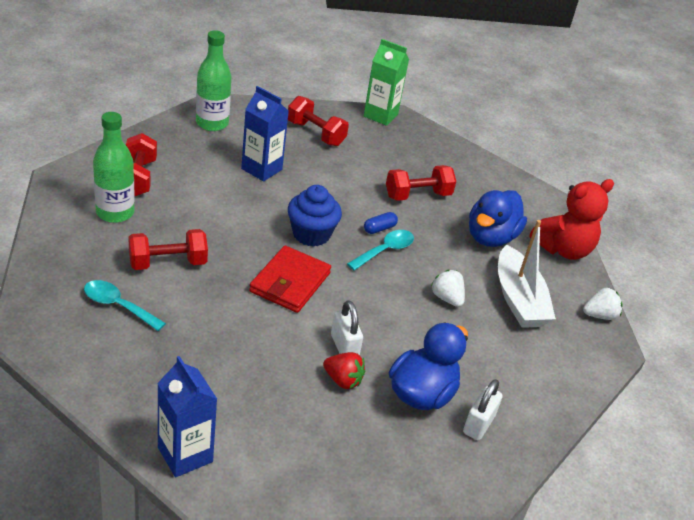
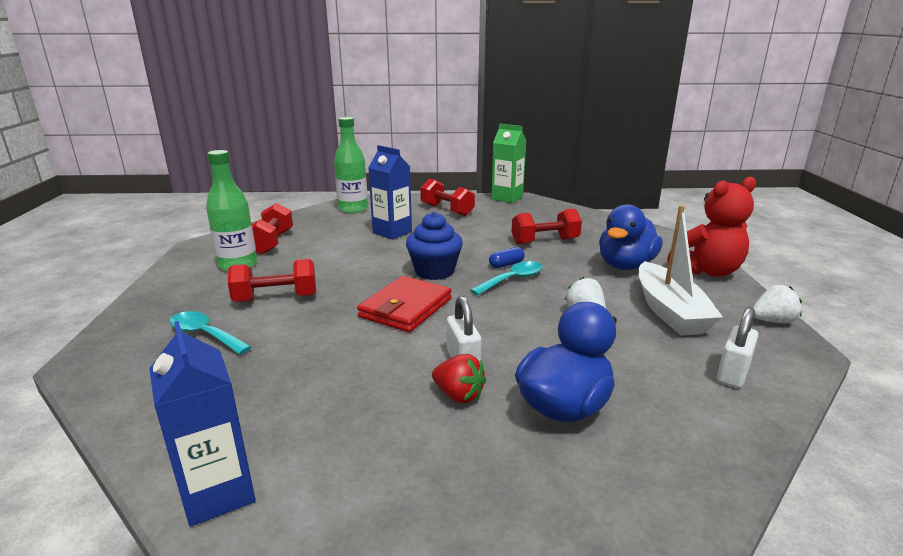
camera: 10 degrees right, 15 degrees down
(478, 424) = (649, 440): white padlock -> white padlock (732, 374)

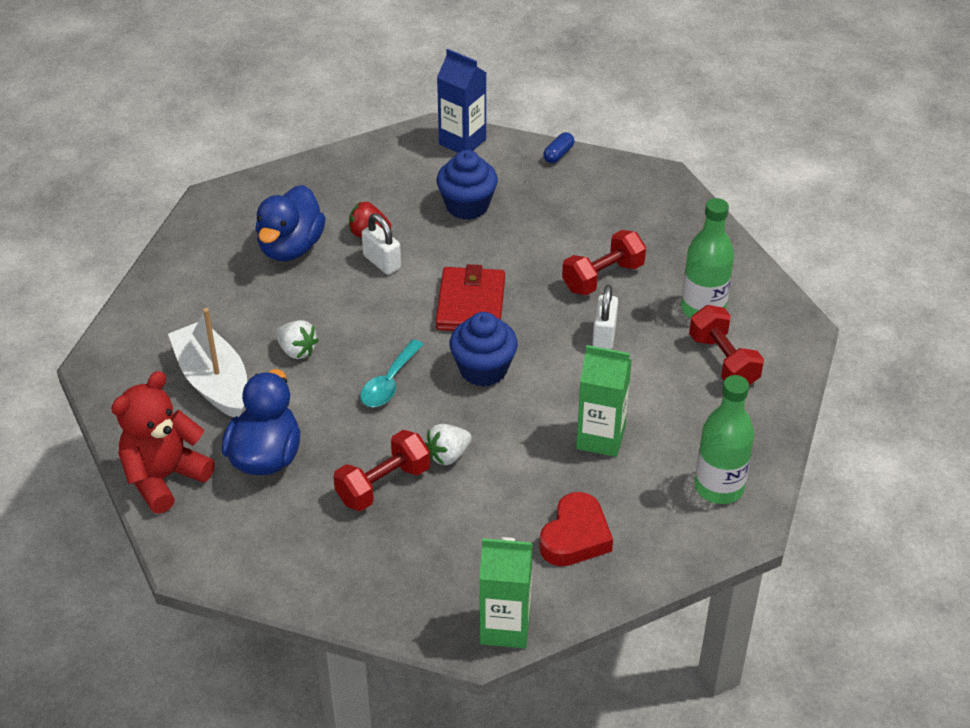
camera: 155 degrees right, 20 degrees up
(205, 334) = (609, 222): turquoise spoon -> none
(318, 393) = (467, 206): none -> blue cupcake
(392, 232) = (600, 438): blue carton -> green carton
(447, 210) = (575, 536): red dumbbell -> red heart
(506, 265) = (409, 410): blue capsule -> blue capsule (558, 154)
(732, 374) = (164, 315): white padlock -> white padlock (604, 335)
(772, 321) = (112, 398): white strawberry -> white strawberry (448, 455)

